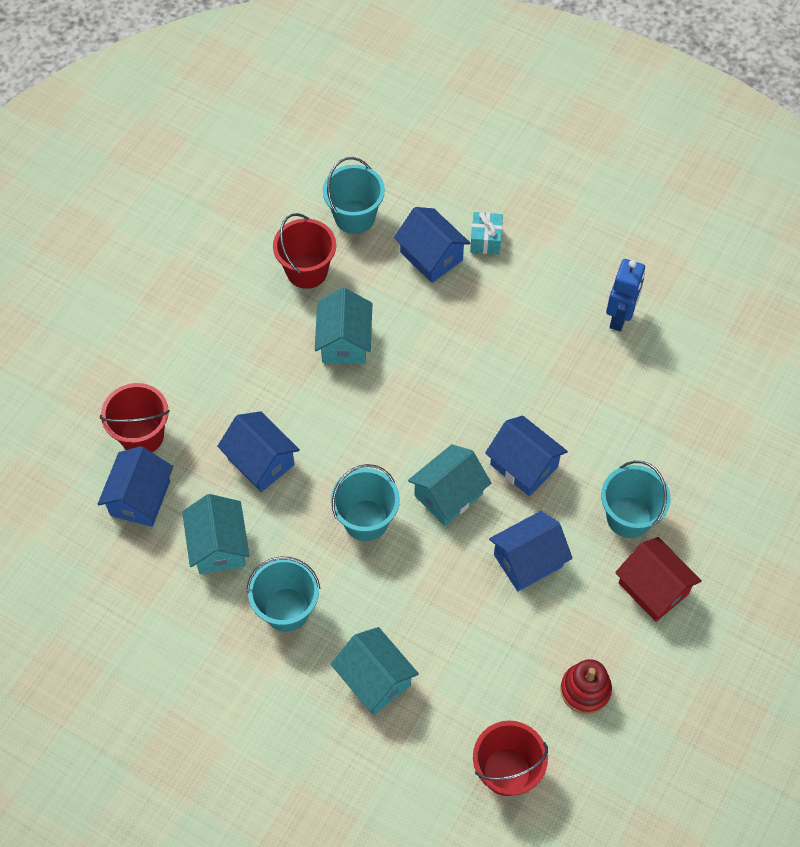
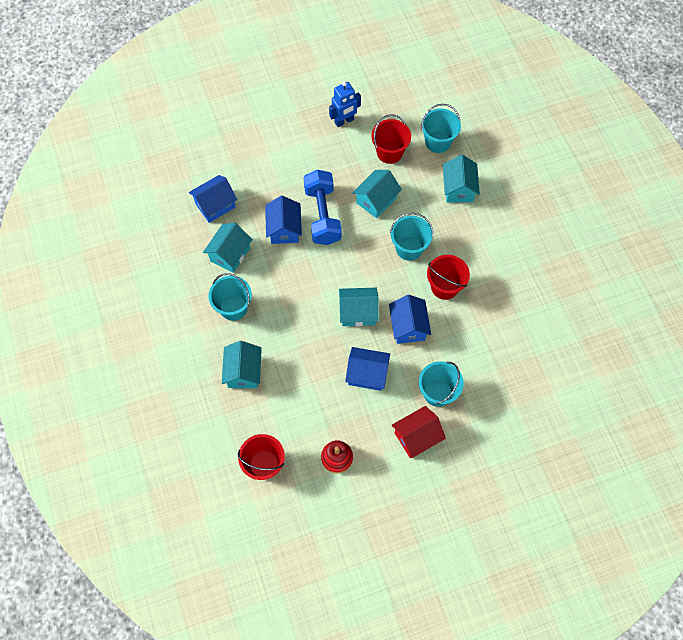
camera: 40 degrees right, 5 degrees up
(142, 435) = (242, 176): red bucket -> red bucket (444, 287)
(294, 408) = (322, 215): none -> blue dumbbell
(366, 520) = (307, 294): turquoise bucket -> turquoise bucket (409, 248)
(431, 256) = (458, 189): blue house -> turquoise house
(486, 240) = (494, 200): turquoise gift -> none
(619, 317) = (528, 290): blue robot -> blue robot (344, 121)
(653, 588) = (417, 437): red house -> red house turned 60 degrees clockwise

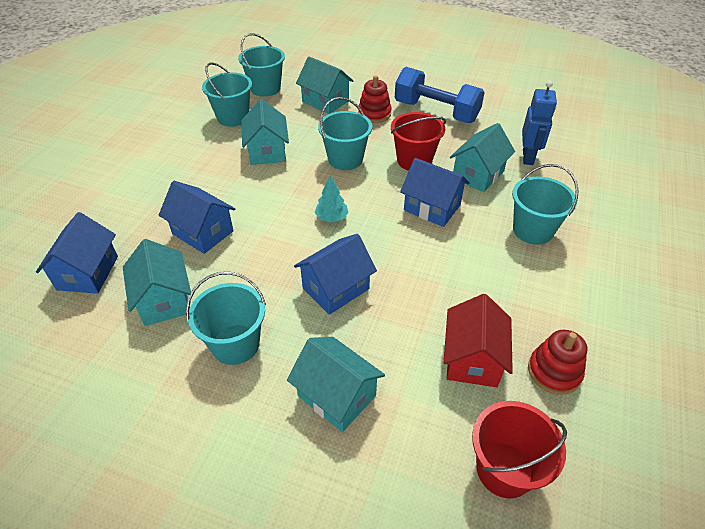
camera: 50 degrees left, 20 degrees down
(322, 215) = (229, 194): blue dumbbell -> blue dumbbell (436, 112)
(344, 121) = (159, 125): blue robot -> blue robot (528, 157)
(352, 281) = (331, 217): none -> turquoise tree
(358, 312) = (374, 234): turquoise house -> turquoise house (478, 174)
(367, 374) = (458, 272): blue house -> blue house (335, 288)
(389, 152) = (233, 117): red bucket -> turquoise bucket
(417, 437) = (578, 277): red house -> red house (472, 359)
(473, 228) = (374, 114): none -> red stacking toy

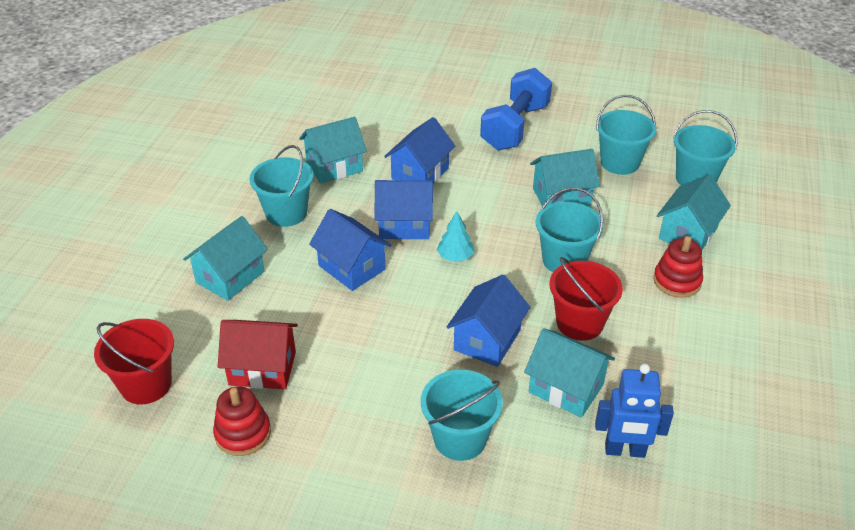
camera: 85 degrees right, 5 degrees down
(88, 273) = (363, 122): blue house -> blue house (404, 225)
(436, 112) = (709, 346): blue dumbbell -> blue dumbbell (515, 127)

